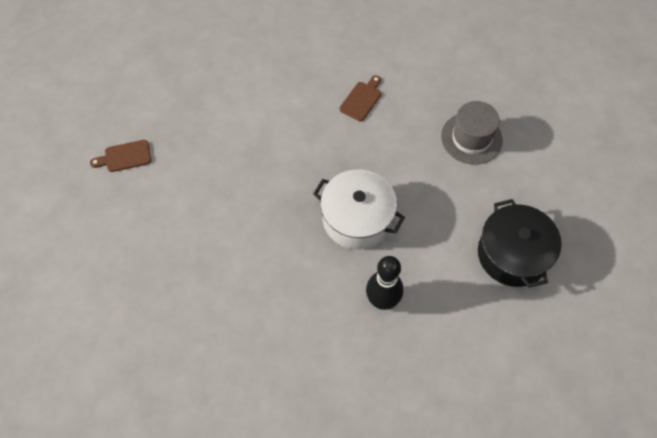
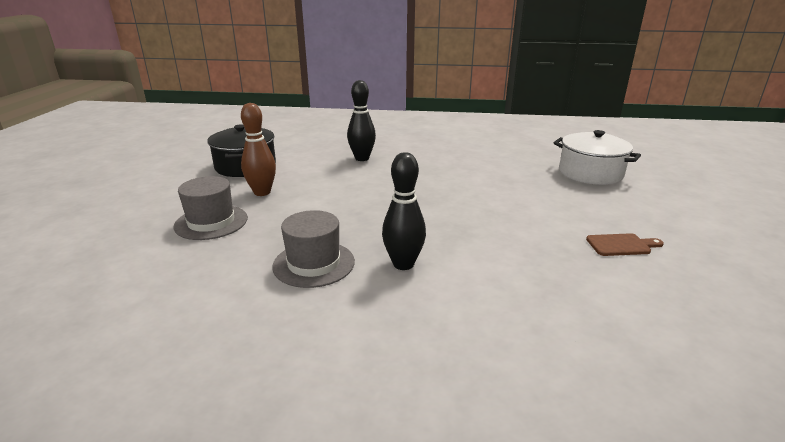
camera: 170 degrees left, 35 degrees down
(296, 108) = (403, 264): none -> black bowling pin
(357, 219) = (363, 189): white pot -> white pot (590, 173)
(361, 99) = (314, 264): brown cutting board -> grey hat
(457, 196) = (262, 192): none -> brown bowling pin

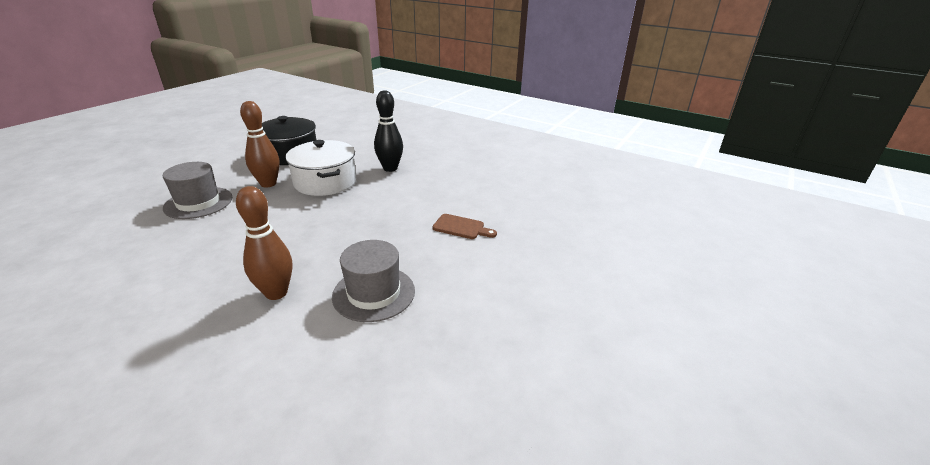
camera: 25 degrees right, 5 degrees up
(314, 264) = (213, 267): grey hat -> grey hat (374, 293)
(403, 264) = (276, 293): black bowling pin -> brown bowling pin
(590, 173) = (600, 244): white pot -> white pot (325, 182)
(621, 245) = (509, 348): brown cutting board -> brown cutting board (461, 227)

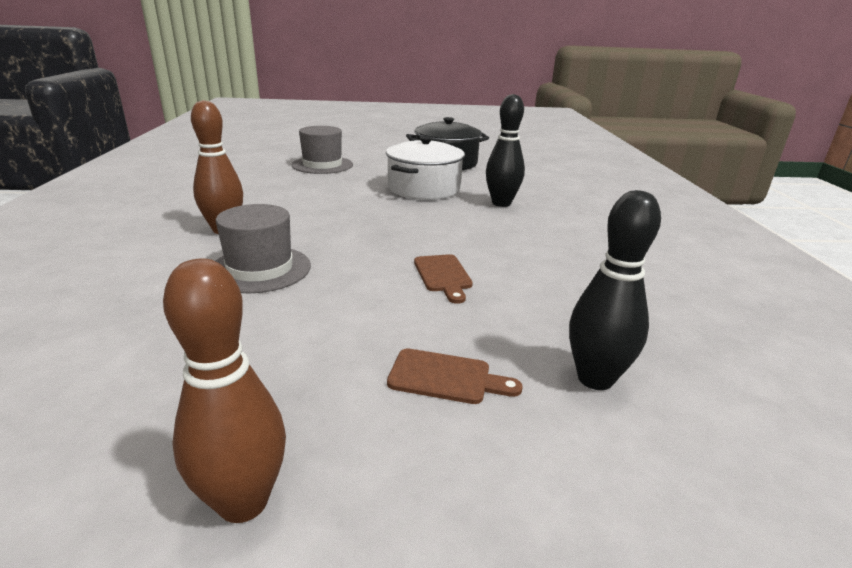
camera: 55 degrees right, 5 degrees down
(268, 184) = (385, 173): brown bowling pin -> brown bowling pin (243, 502)
(559, 267) = (446, 377): none -> brown cutting board
(588, 229) = (595, 379): none -> black bowling pin

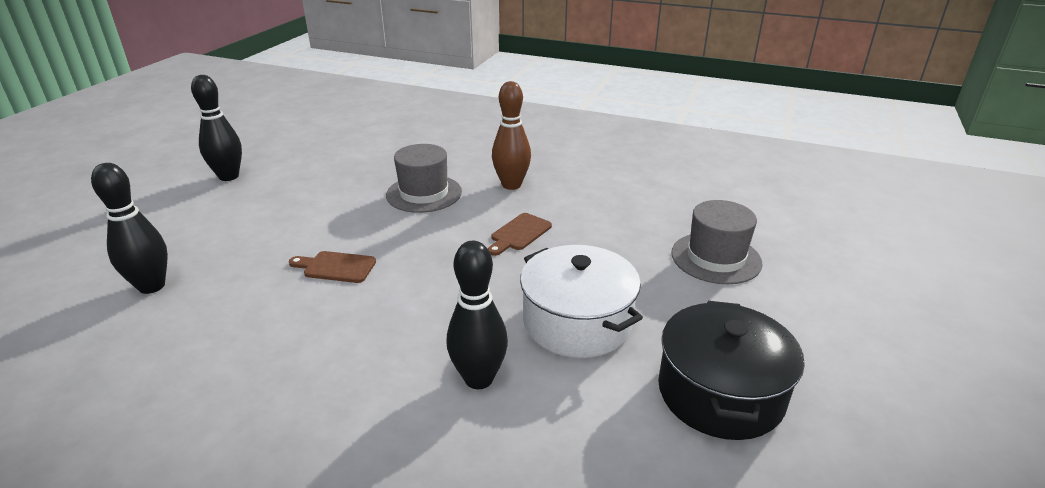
camera: 115 degrees right, 5 degrees up
(243, 502) = (229, 176): brown bowling pin -> black bowling pin
(446, 377) = (228, 234): brown cutting board -> brown cutting board (519, 233)

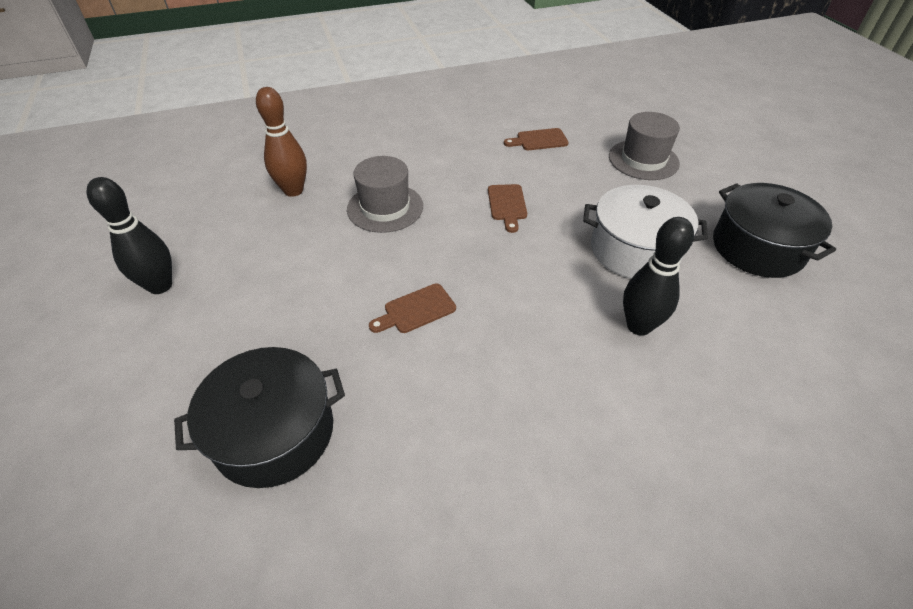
camera: 40 degrees left, 15 degrees up
(152, 286) = (274, 432): black bowling pin -> black pot
(511, 185) = (442, 167): brown bowling pin -> brown bowling pin (293, 190)
(630, 199) = (539, 140): none -> brown cutting board

